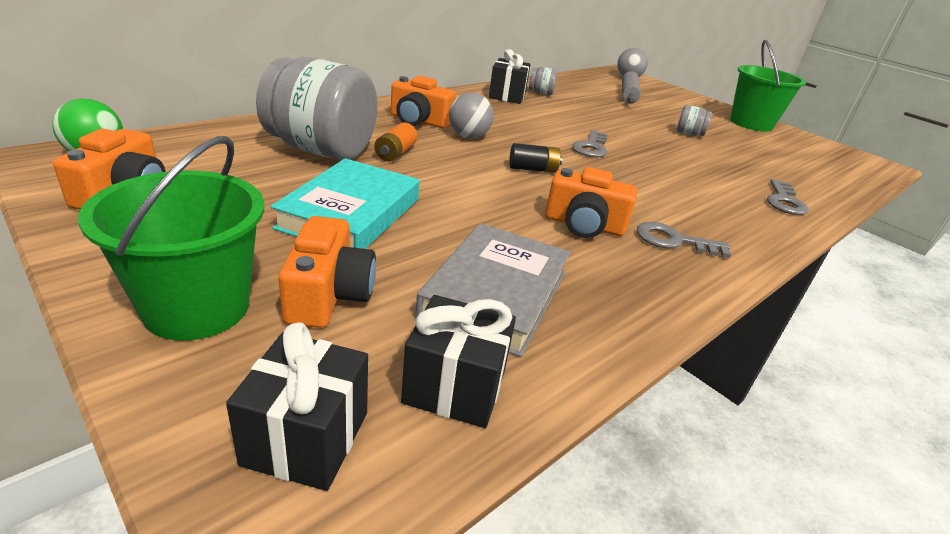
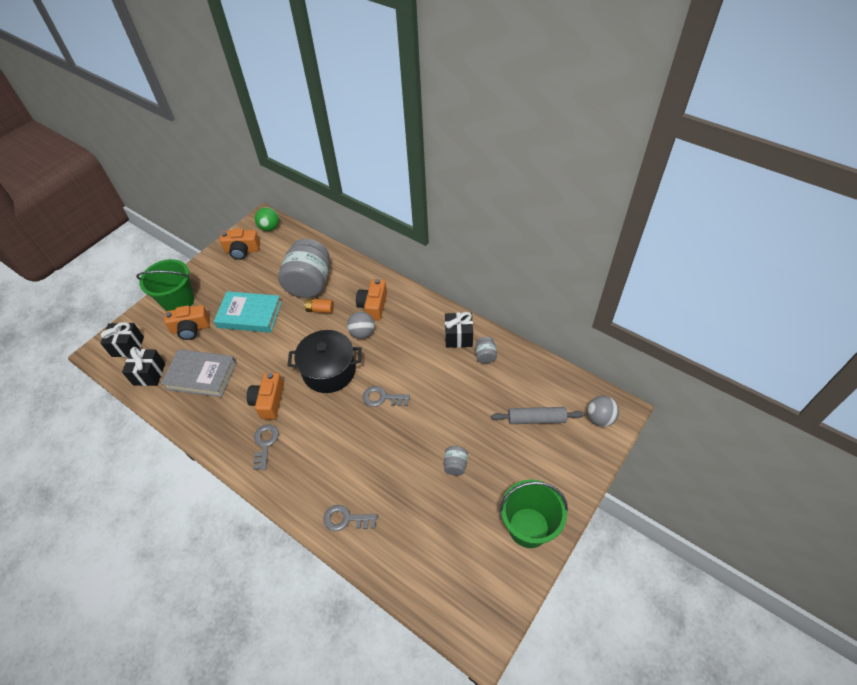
camera: 85 degrees right, 20 degrees up
(533, 169) = (329, 371): black battery -> black pot

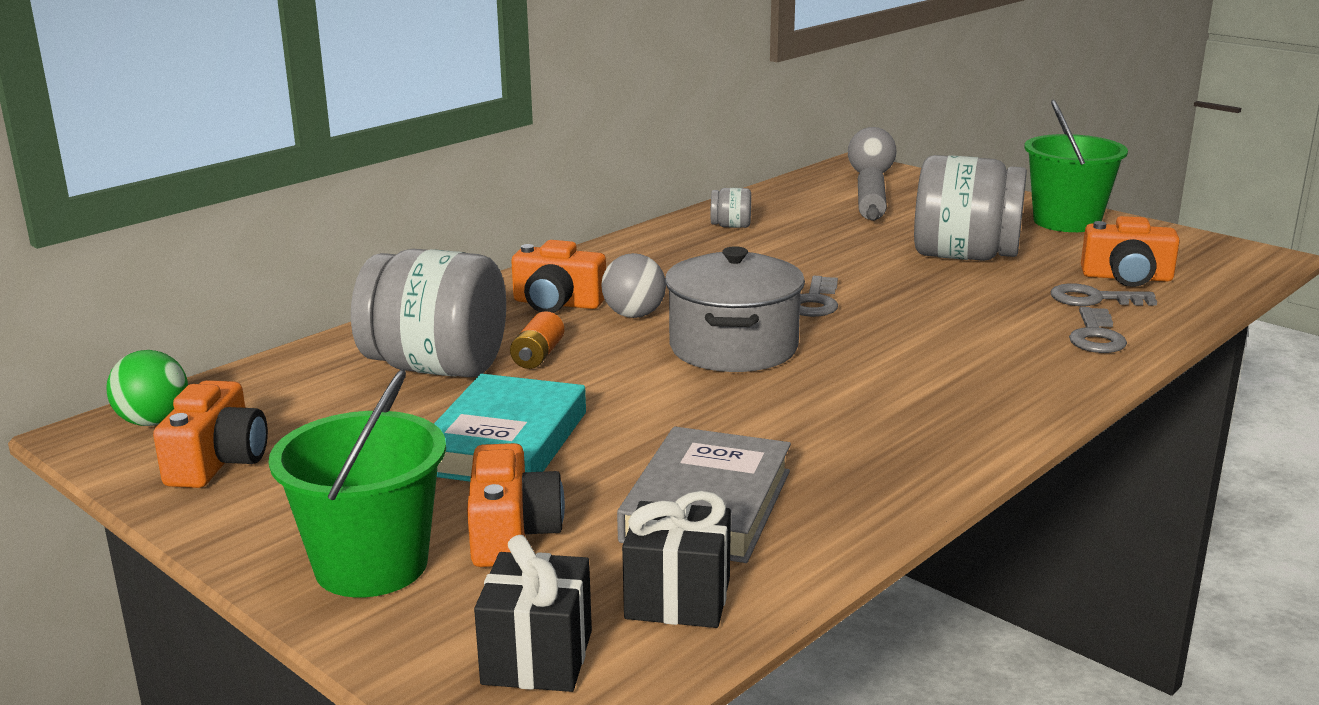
camera: 85 degrees left, 30 degrees down
(265, 444) = (932, 413): grey key -> grey key (1094, 299)
(269, 401) = (810, 411): orange camera -> orange camera (1126, 278)
(329, 371) = (733, 347): black pot -> grey pot
(455, 465) = (964, 256): grey jar -> grey jar, size x2.40
(458, 337) = (679, 241): black gift -> none

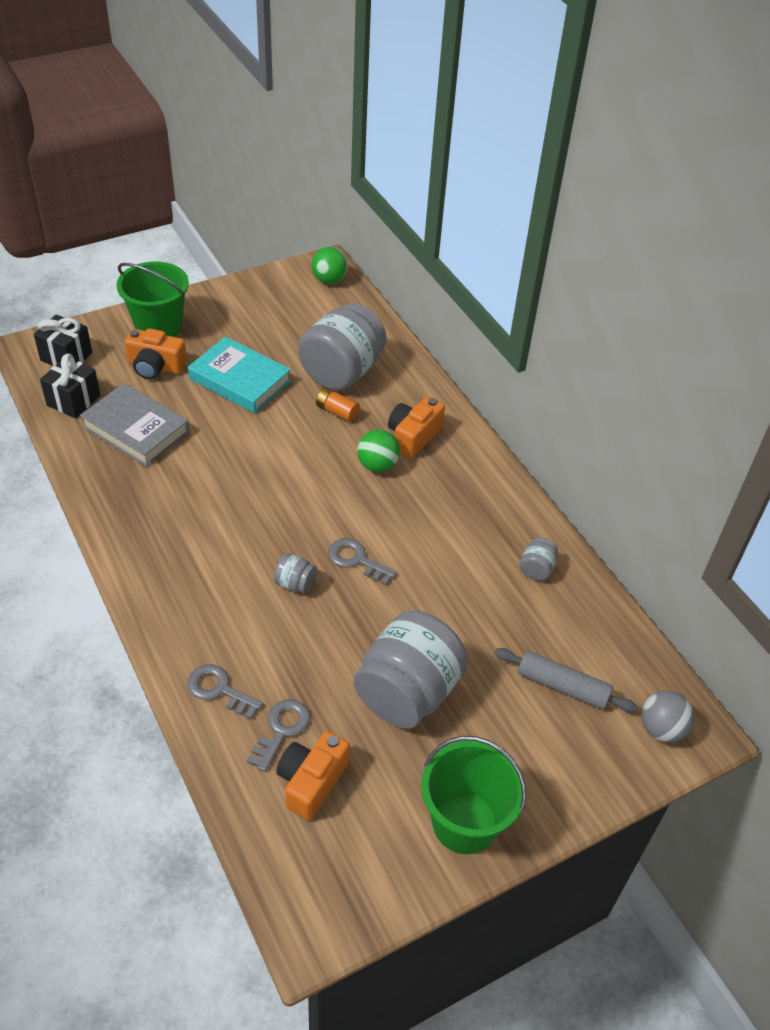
camera: 105 degrees right, 25 degrees up
(218, 461) = (276, 295): orange camera -> none
(634, 315) = (377, 465): grey ball -> green ball
(733, 347) = (304, 495): grey pot -> none
(892, 326) = (295, 584): none -> grey jar

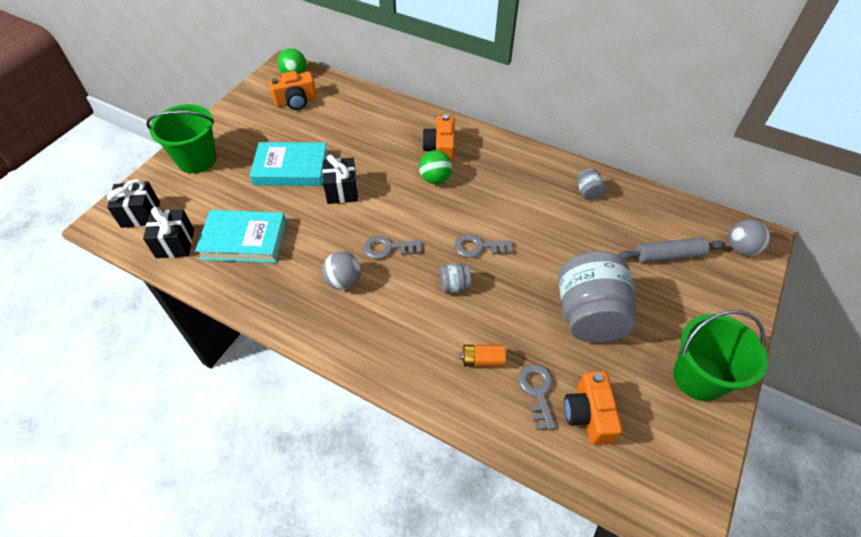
camera: 30 degrees left, 5 degrees up
(136, 429) = (244, 240): grey book -> turquoise book
(155, 366) = (219, 188): orange camera -> orange camera (296, 101)
(193, 519) = (344, 281): none -> grey ball
(219, 690) = (471, 391): grey key -> grey key (388, 248)
(269, 429) = (342, 191): none -> black gift
(337, 412) = (377, 157): orange battery -> orange battery (482, 360)
(342, 372) = (357, 130): grey jar -> none

